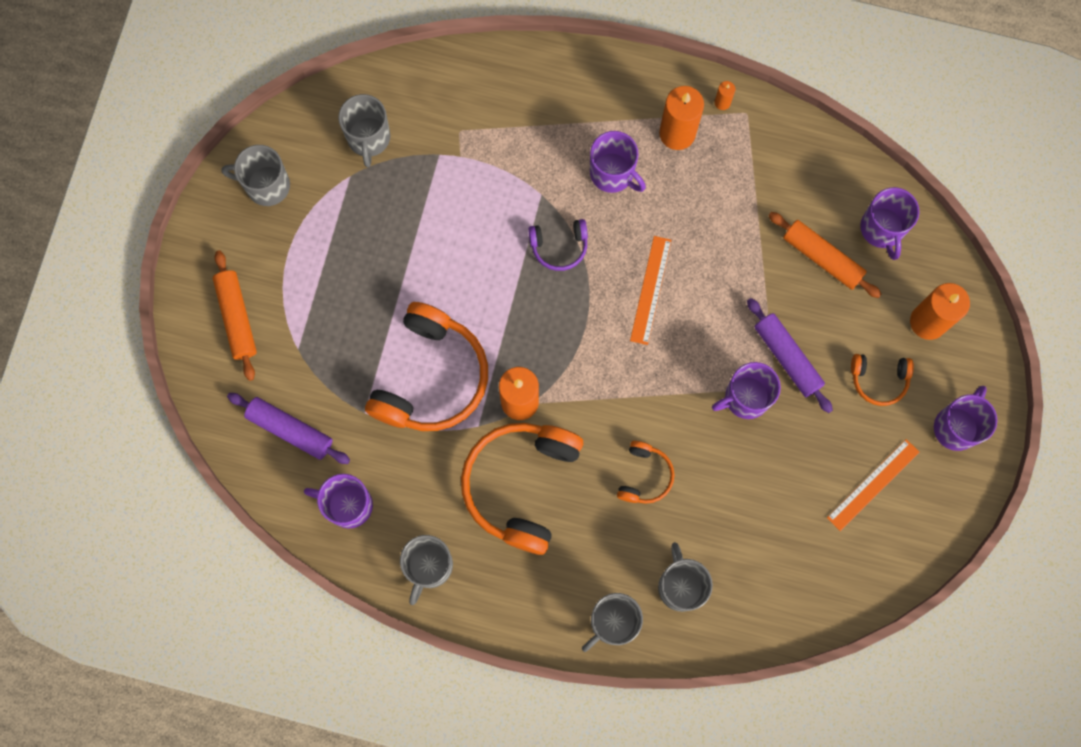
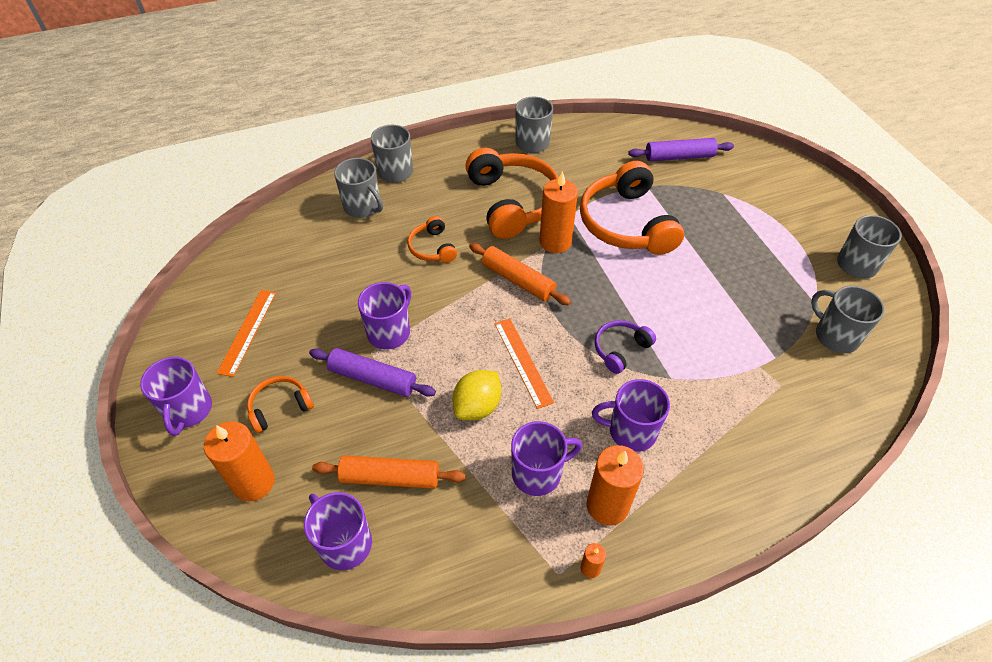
camera: 145 degrees right, 25 degrees down
(236, 318) = (777, 188): orange rolling pin -> orange rolling pin (518, 280)
(348, 505) = (607, 144): purple mug -> purple mug (538, 473)
(717, 273) = (477, 406): none -> yellow lemon

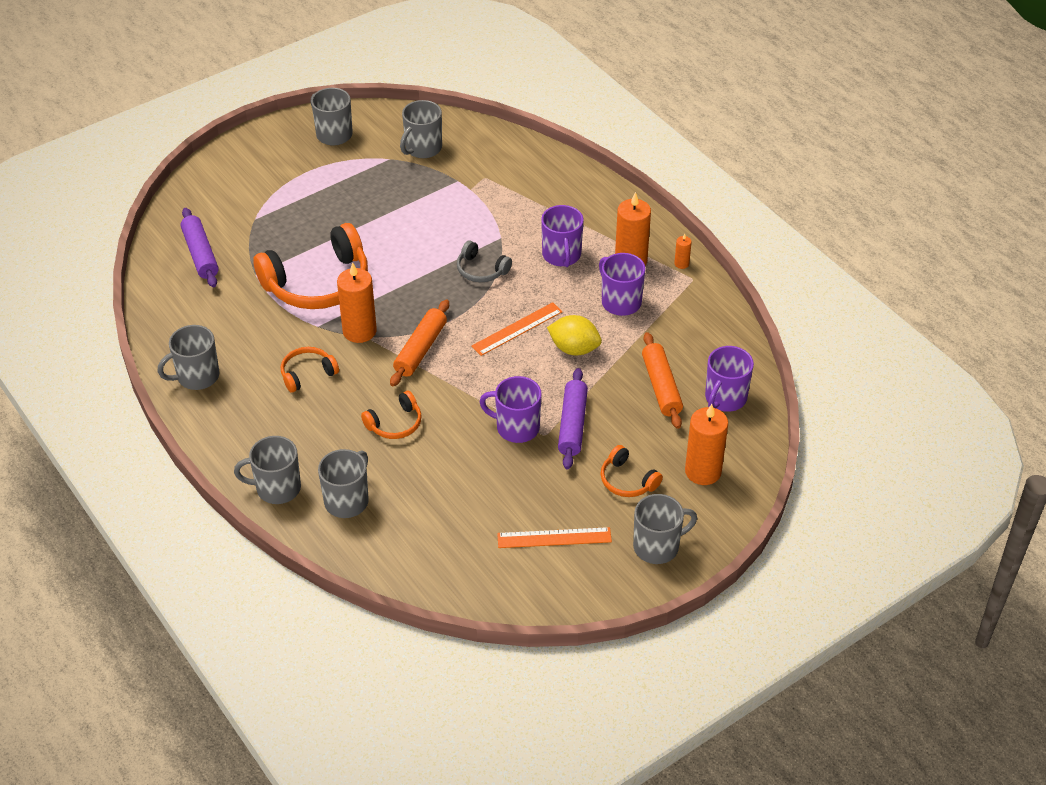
camera: 105 degrees left, 5 degrees down
(188, 410) = (657, 546): purple mug -> grey mug
(513, 202) = (307, 374): orange headphones -> orange headphones, size x0.49
(620, 349) = (481, 270): purple headphones -> grey headphones

